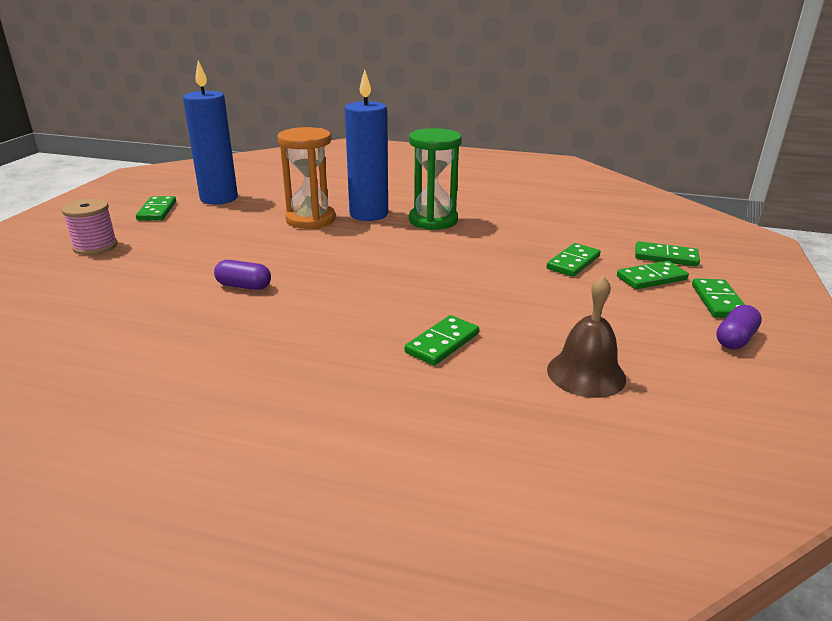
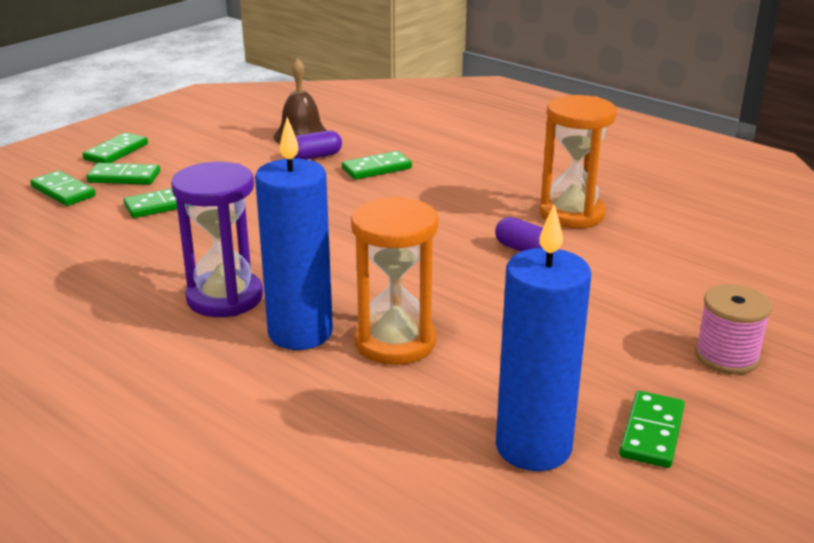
camera: 155 degrees left, 0 degrees up
(201, 331) = (571, 214): none -> orange hourglass
(433, 220) = (225, 298): green hourglass -> purple hourglass
(735, 339) = (165, 132): purple capsule -> purple capsule (315, 156)

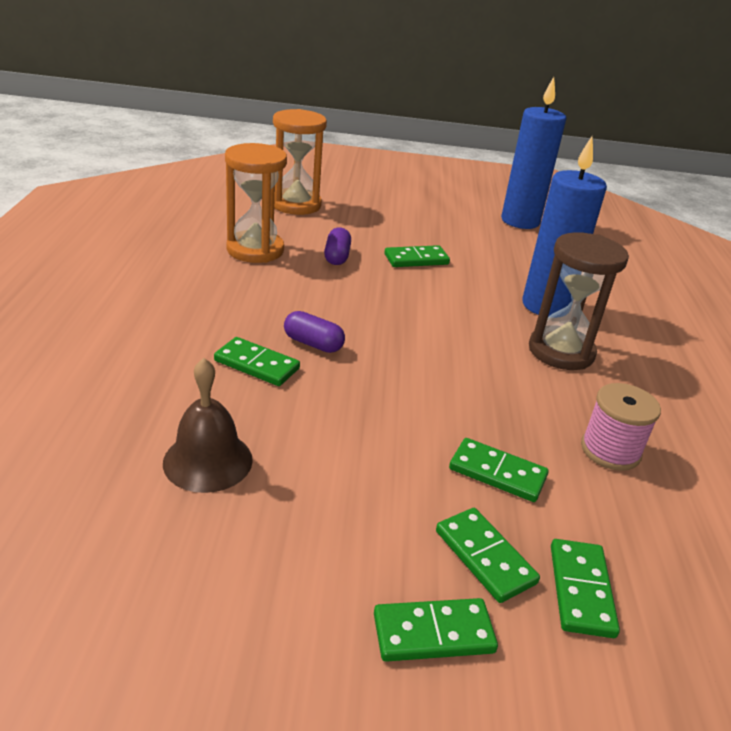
camera: 130 degrees left, 5 degrees up
(225, 298) = (561, 351): purple hourglass -> brown hourglass
(315, 156) = (264, 419): purple capsule -> purple capsule (313, 343)
(395, 342) = (503, 273): orange hourglass -> orange hourglass (296, 205)
(651, 432) = (468, 200): green domino -> green domino (416, 259)
(726, 356) = (381, 190): pink spool -> pink spool (610, 450)

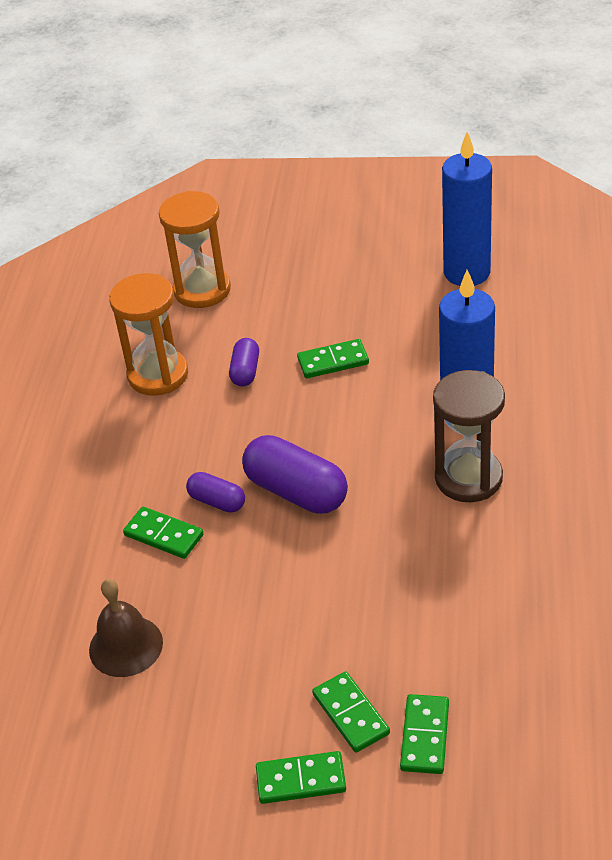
camera: 10 degrees right, 10 degrees up
(393, 344) = (296, 491): none -> purple capsule
(497, 473) = (376, 632): green domino -> none
(610, 450) = (487, 596): pink spool -> none

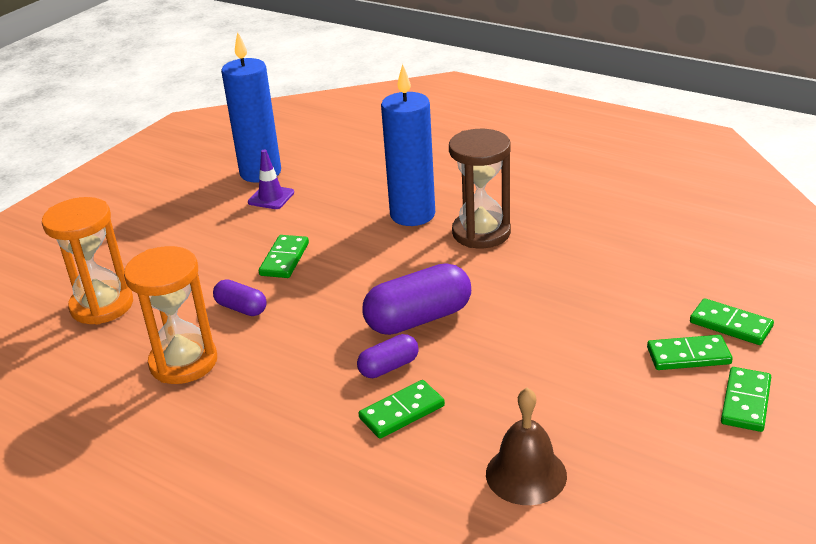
camera: 65 degrees left, 10 degrees down
(428, 302) = (271, 197): none -> purple traffic cone

